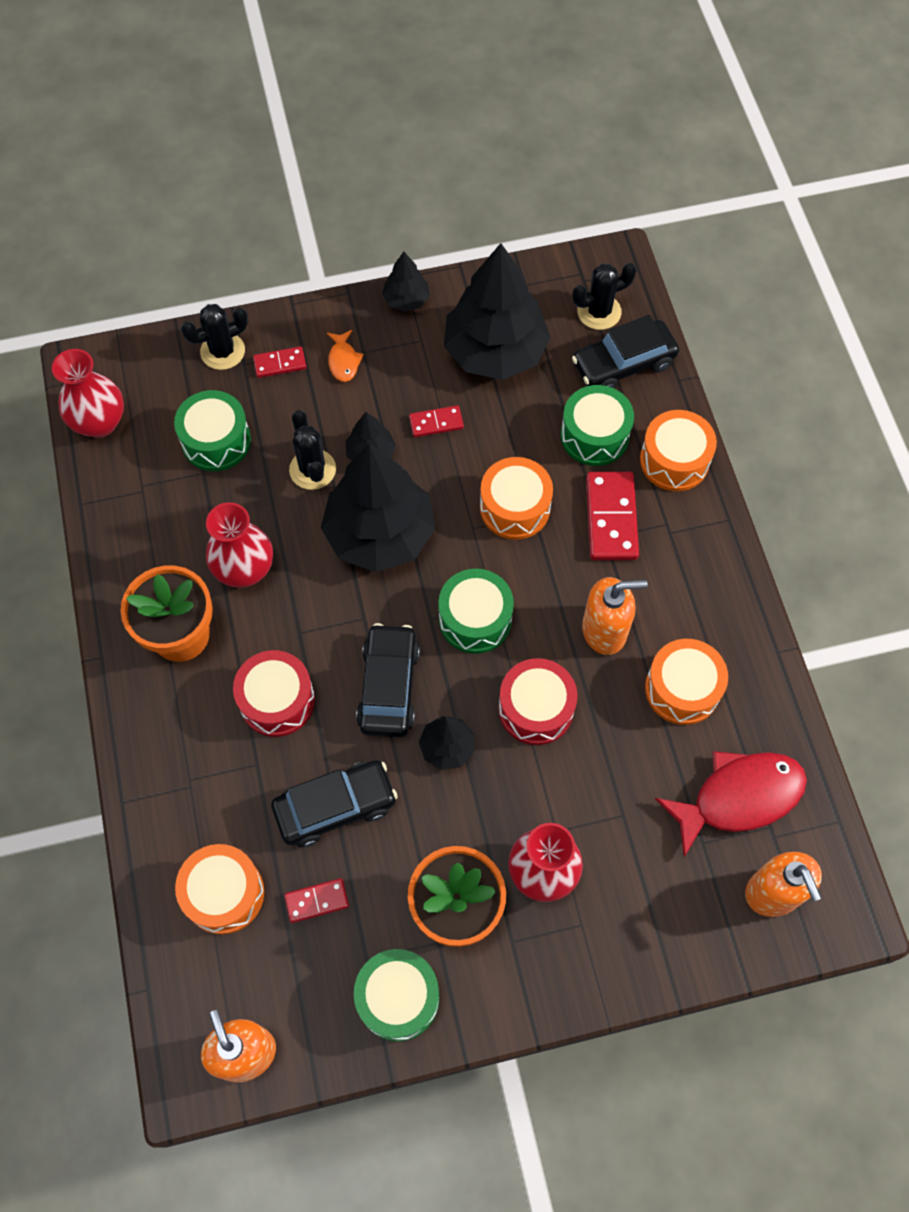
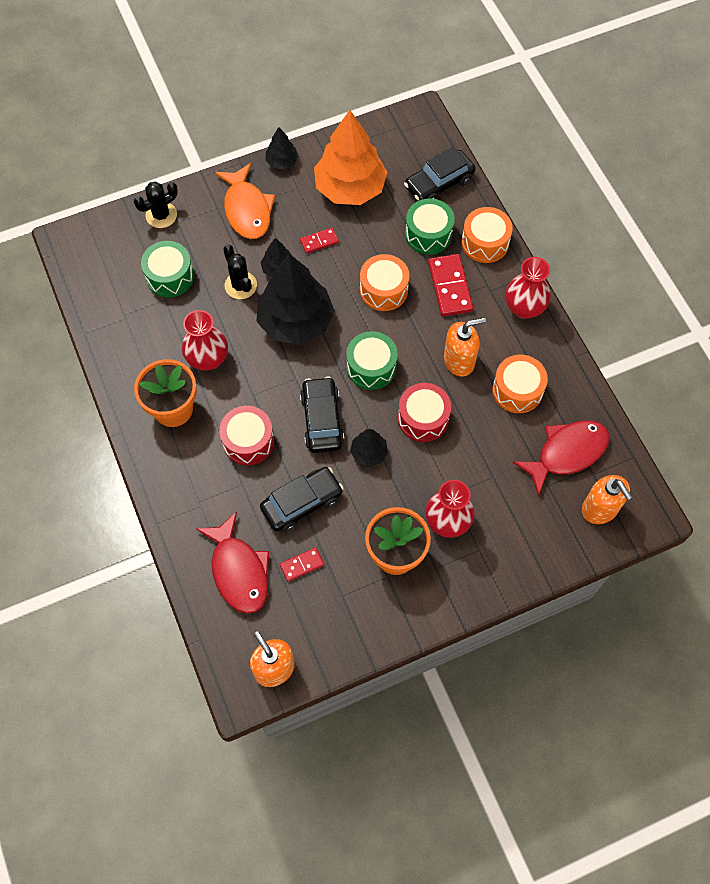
camera: 10 degrees left, 0 degrees up
(100, 422) = (85, 276): red vase -> red vase (524, 308)
(224, 893) = (238, 571): orange drum -> red fish
(280, 363) = (203, 218): red domino -> none
(343, 361) = (247, 209): orange fish -> orange fish, size x2.12
(398, 998) = (368, 616): green drum -> none
(495, 351) = (350, 188): black tree -> orange tree
(599, 312) = (416, 151): black cactus -> none

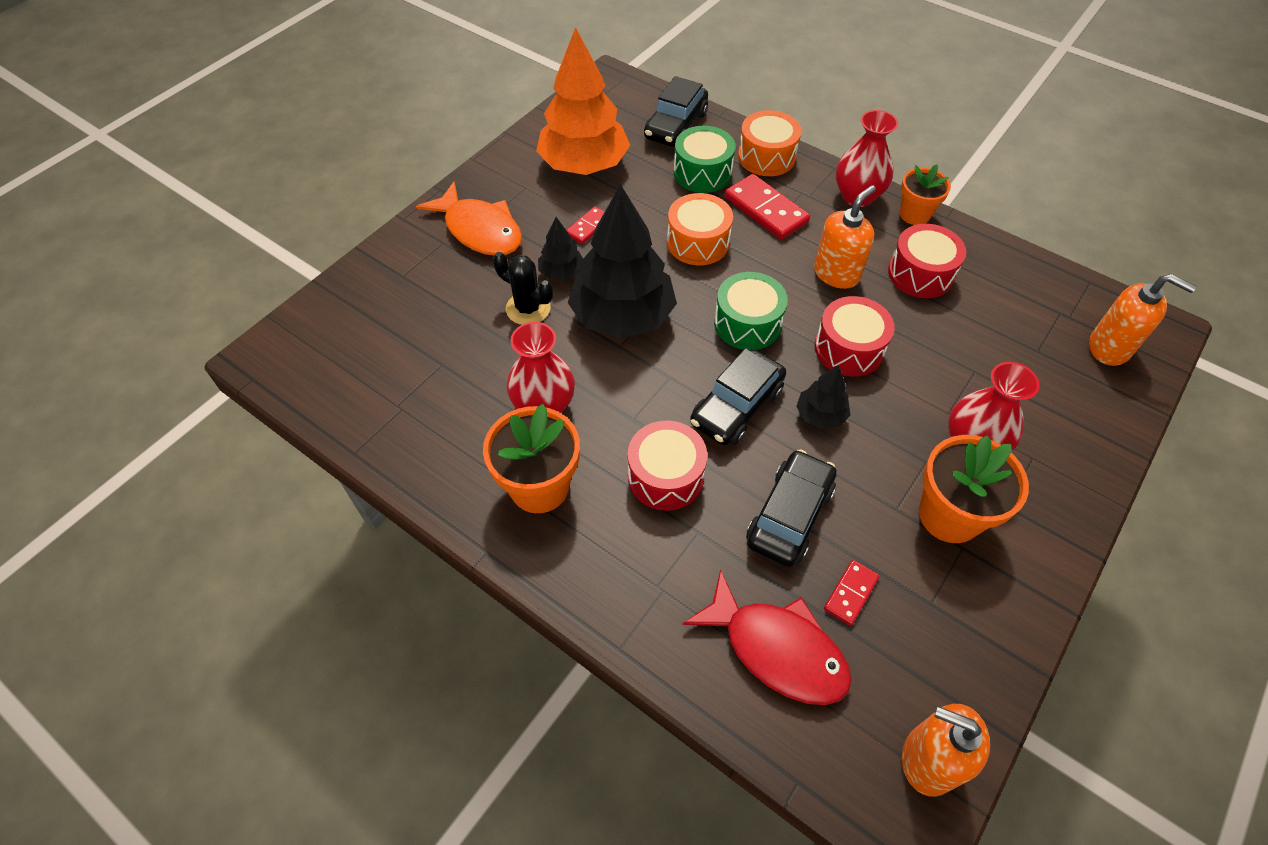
camera: 30 degrees left, 10 degrees down
(161, 215) = (375, 278): black cactus -> none
(170, 276) = (430, 337): green drum -> none
(282, 161) = (488, 170): black tree -> none
(322, 420) = (736, 406): black car -> black car turned 105 degrees counterclockwise
(517, 390) = (920, 274): orange drum -> red drum
(553, 343) = (914, 214): none -> orange flower pot
(567, 453) = (1025, 310): red fish -> none

